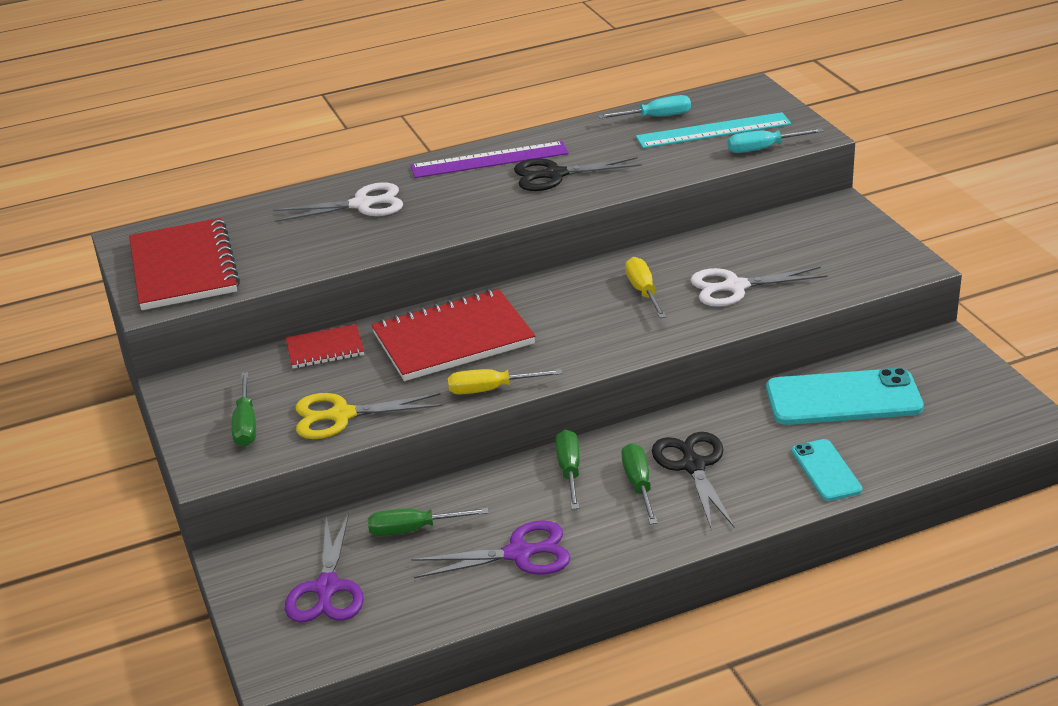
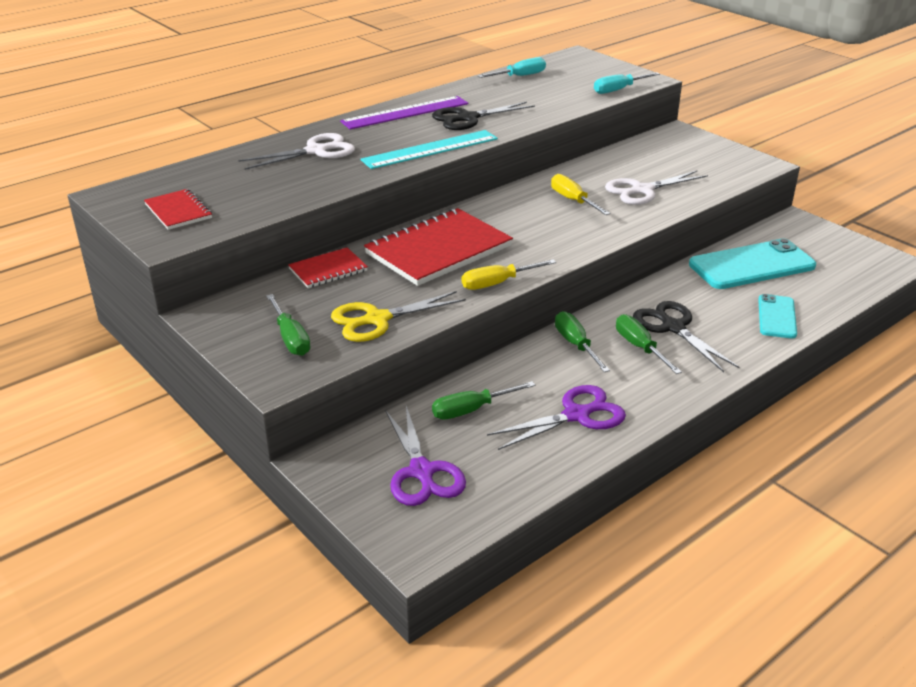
camera: 20 degrees left, 0 degrees up
(184, 268) = (178, 211): red notebook -> red notebook, size x0.52
(713, 130) = (571, 81): turquoise ruler -> turquoise ruler (430, 149)
(826, 470) = (777, 317): turquoise phone -> turquoise phone turned 45 degrees clockwise

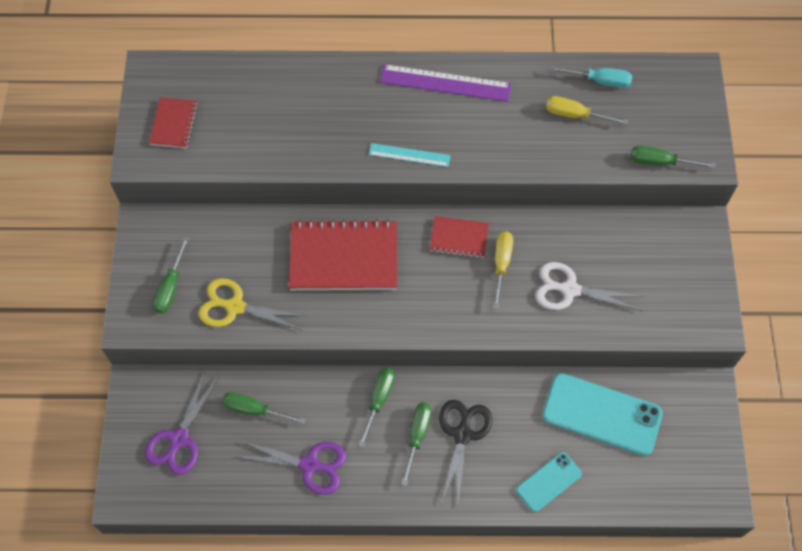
camera: 40 degrees right, 30 degrees up
(316, 151) = (327, 100): white scissors -> none
(328, 270) = (253, 228): red notebook -> red notebook (459, 238)
(430, 149) = (409, 155): turquoise ruler -> turquoise ruler, size x0.60
(468, 118) = (484, 125): black scissors -> none
(497, 283) = (344, 326): yellow screwdriver -> yellow screwdriver (575, 115)
(619, 90) = (660, 162): turquoise screwdriver -> green screwdriver

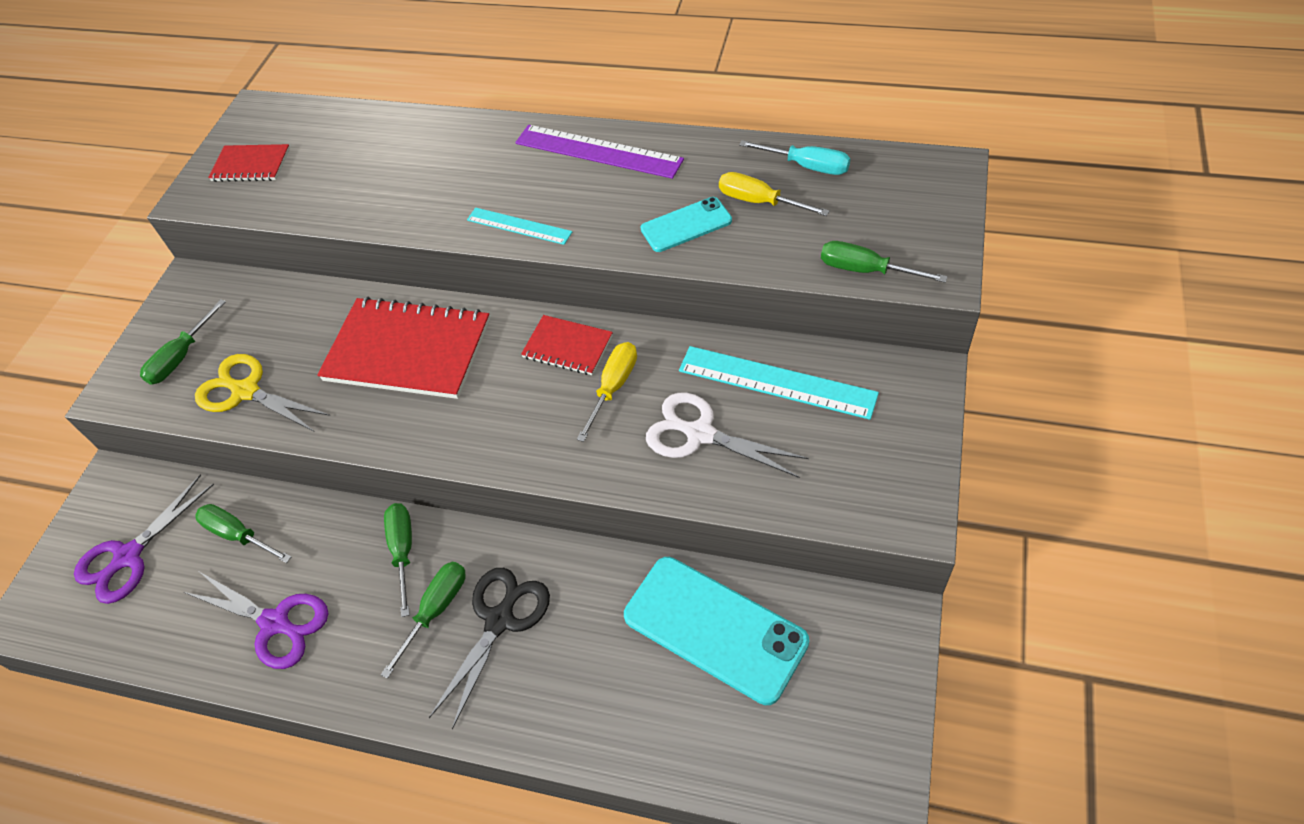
camera: 20 degrees right, 10 degrees down
(174, 124) = (251, 165): red notebook -> red notebook turned 75 degrees clockwise
(379, 400) = (403, 551): green screwdriver -> green screwdriver turned 45 degrees counterclockwise
(549, 482) = (602, 716): turquoise phone -> turquoise phone (686, 225)
(609, 244) = (776, 382): none -> turquoise ruler

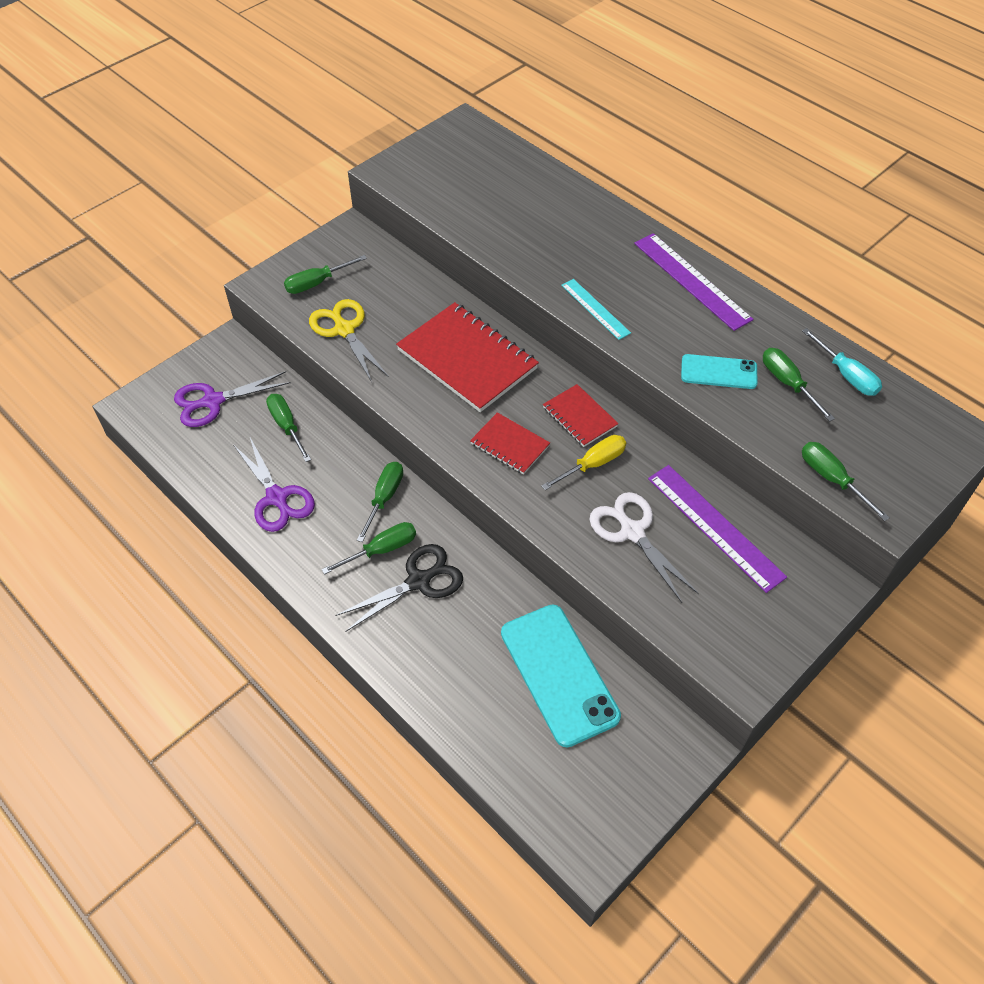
camera: 25 degrees right, 0 degrees up
(251, 165) = (437, 166): red notebook -> red notebook (509, 445)
(759, 202) = (788, 383): yellow screwdriver -> green screwdriver
(776, 382) = (715, 526): turquoise ruler -> purple ruler

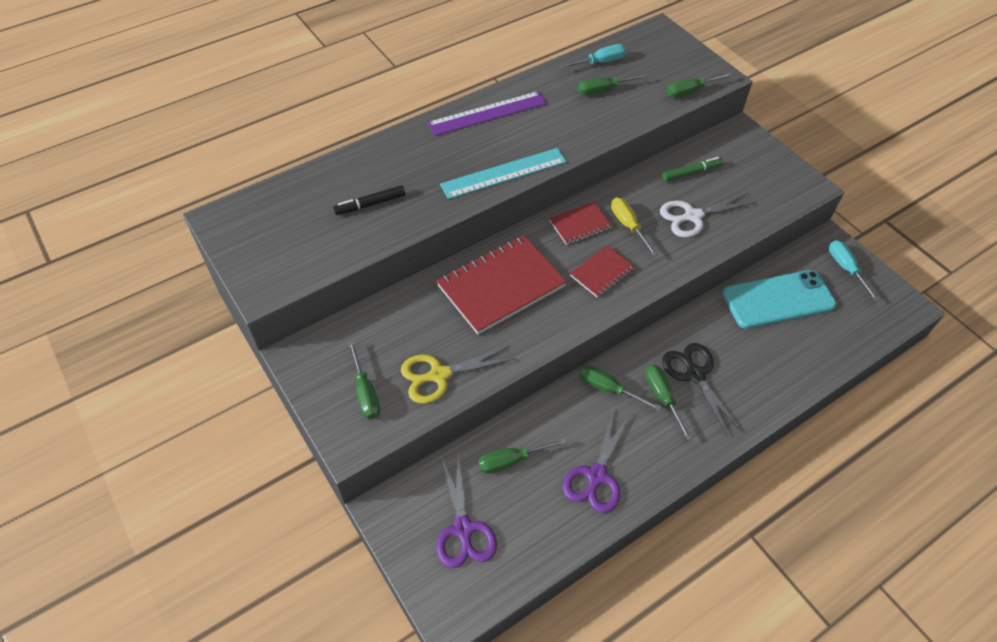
camera: 80 degrees left, 0 degrees up
(277, 497) = (596, 476): purple scissors -> purple scissors turned 135 degrees clockwise
(513, 215) = (370, 204): none -> black marker
(595, 309) = (504, 173): turquoise ruler -> turquoise ruler, size x1.66
(642, 767) = (846, 269): none -> turquoise screwdriver
(715, 526) = (691, 173): purple ruler -> green marker
(718, 372) = (586, 121): turquoise phone -> none

